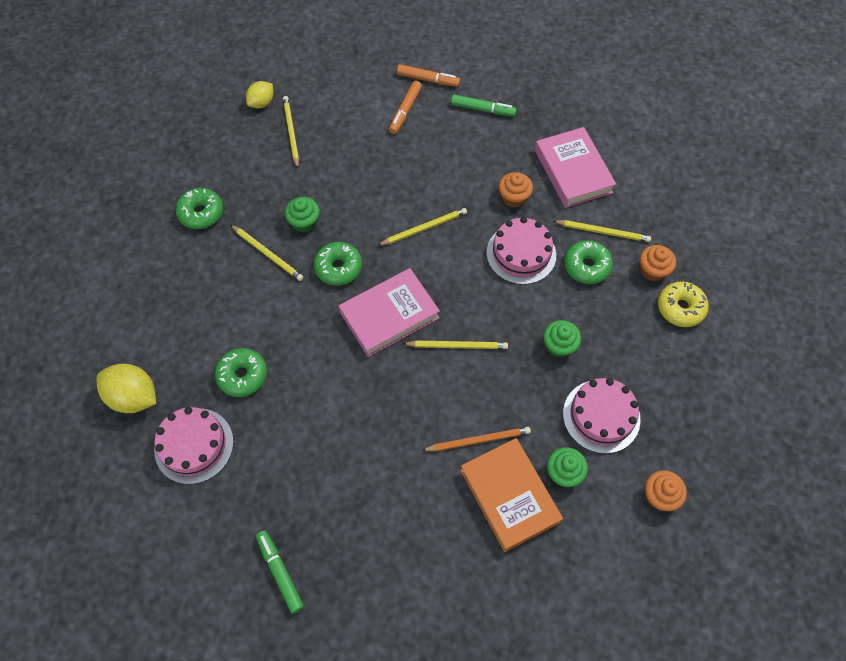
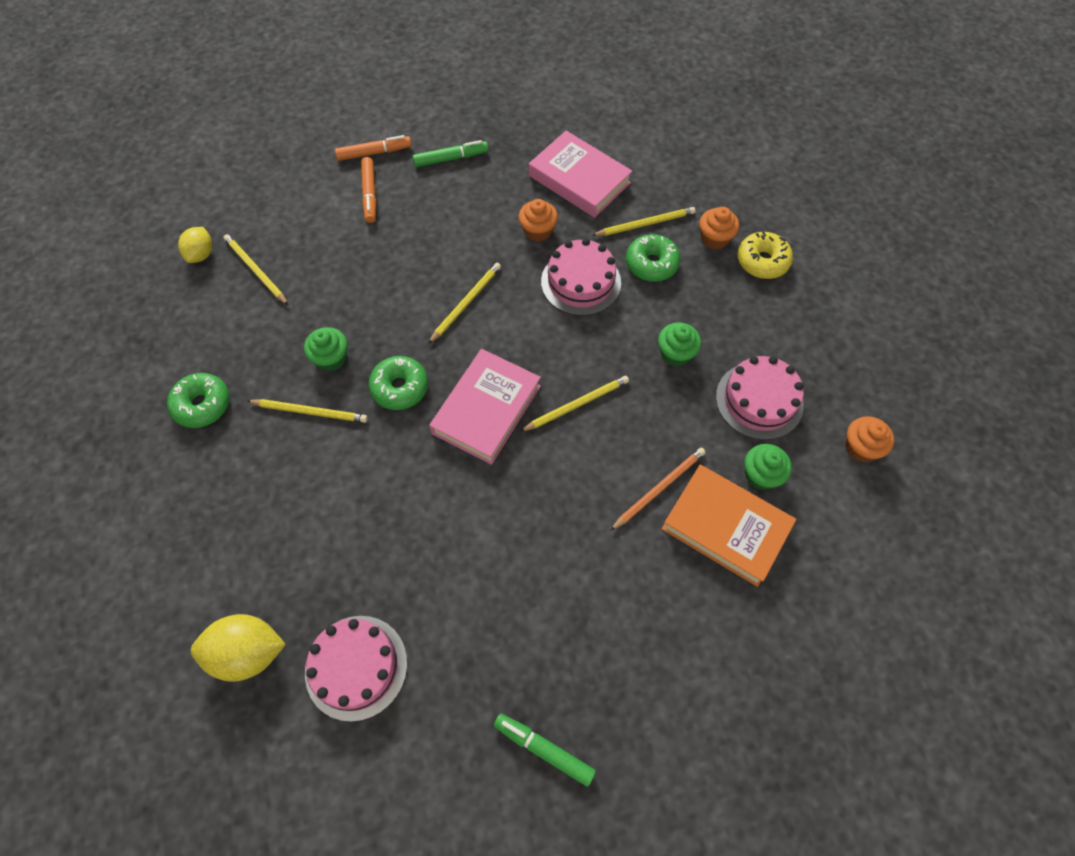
camera: 30 degrees left, 0 degrees up
(242, 375) = (364, 558): green donut -> none

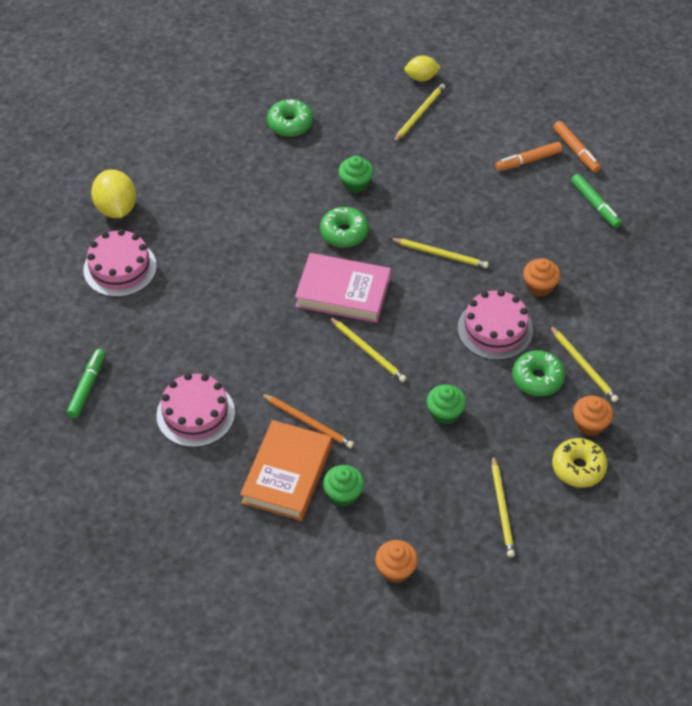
camera: 75 degrees right, 10 degrees down
(310, 412) = (304, 185): yellow pencil -> yellow pencil (502, 508)
(579, 179) = (615, 304): pink book -> none
(759, 400) = (418, 484): pink cake -> pink cake (195, 414)

